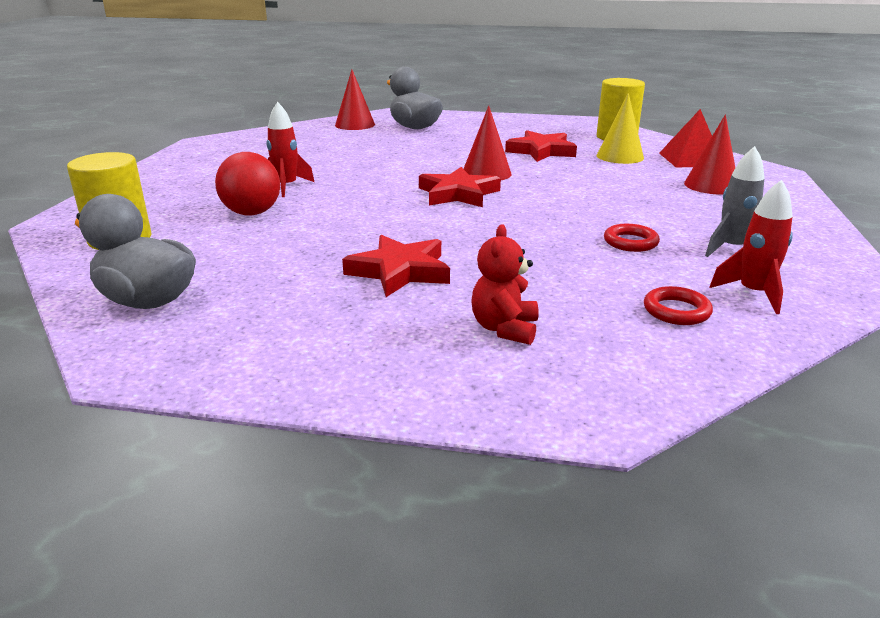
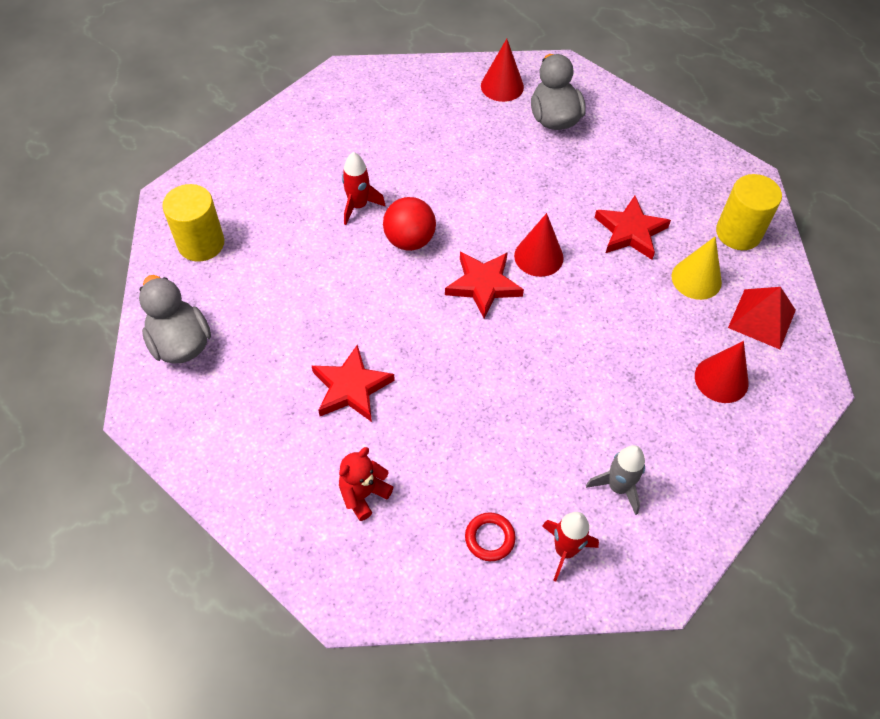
camera: 30 degrees right, 30 degrees up
(252, 213) = (306, 243): red ball -> red ball (409, 240)
(630, 242) = (548, 435): red ring -> none

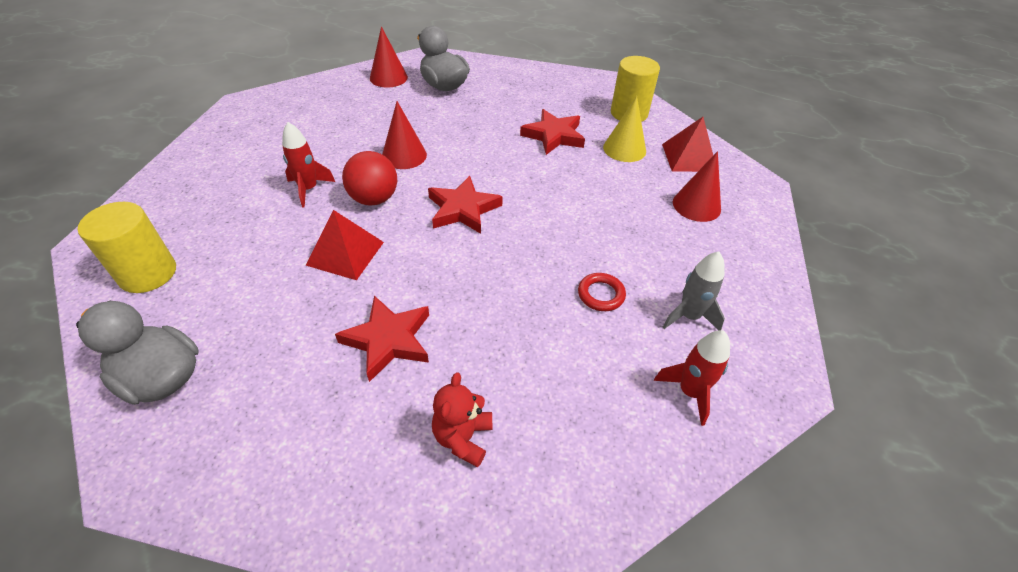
camera: 30 degrees left, 10 degrees down
(357, 289) = (345, 253): none -> red pyramid
(489, 538) = (616, 416): red ring -> red ring (601, 294)
(538, 256) = (495, 174): red cone -> red cone (404, 155)

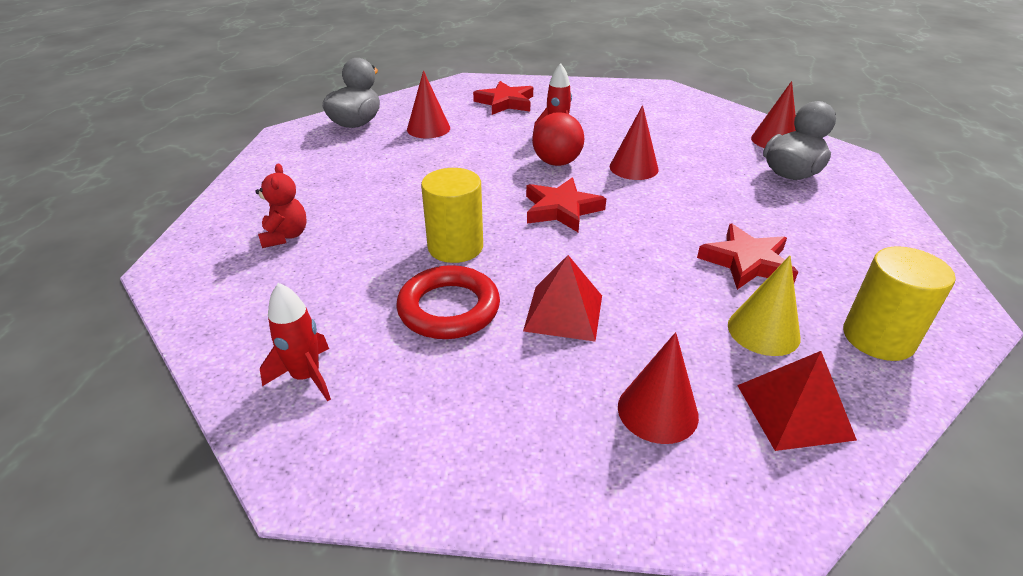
camera: 85 degrees right, 10 degrees down
(148, 273) = (445, 100): yellow cylinder -> yellow cylinder (455, 247)
(231, 295) = (428, 129): none -> red cone
(345, 253) = (480, 161): red pyramid -> red pyramid (563, 312)
(388, 340) = (385, 192): red star -> red star (505, 102)
(463, 437) = (285, 236): red teddy bear -> red teddy bear turned 75 degrees clockwise
(601, 294) = (449, 308): red ring -> red ring, size x1.81
(689, 316) = (419, 384): grey rocket -> none

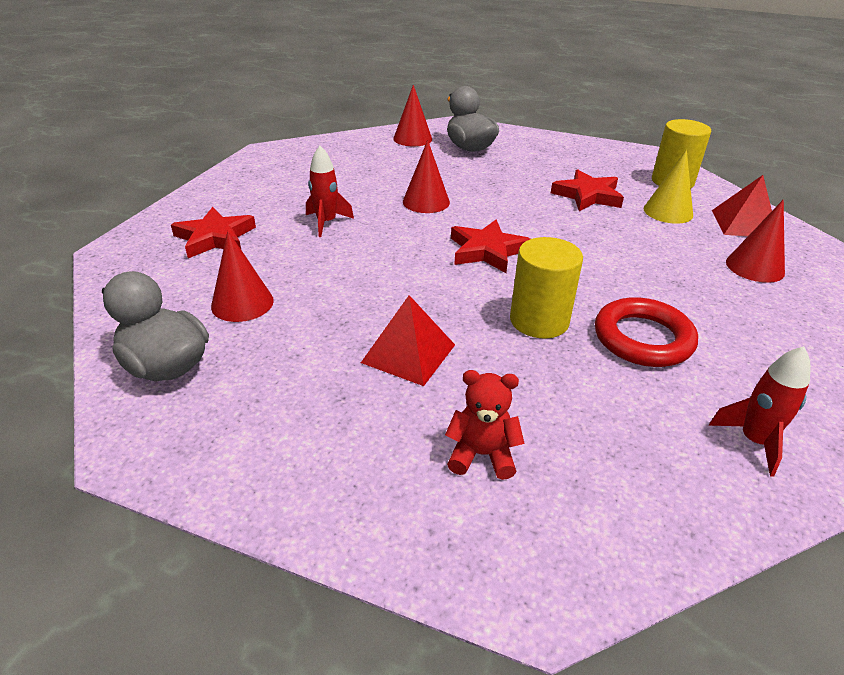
camera: 75 degrees left, 0 degrees up
(557, 162) = (393, 235): red ball -> none
(563, 312) = (648, 281): red pyramid -> red pyramid (408, 353)

